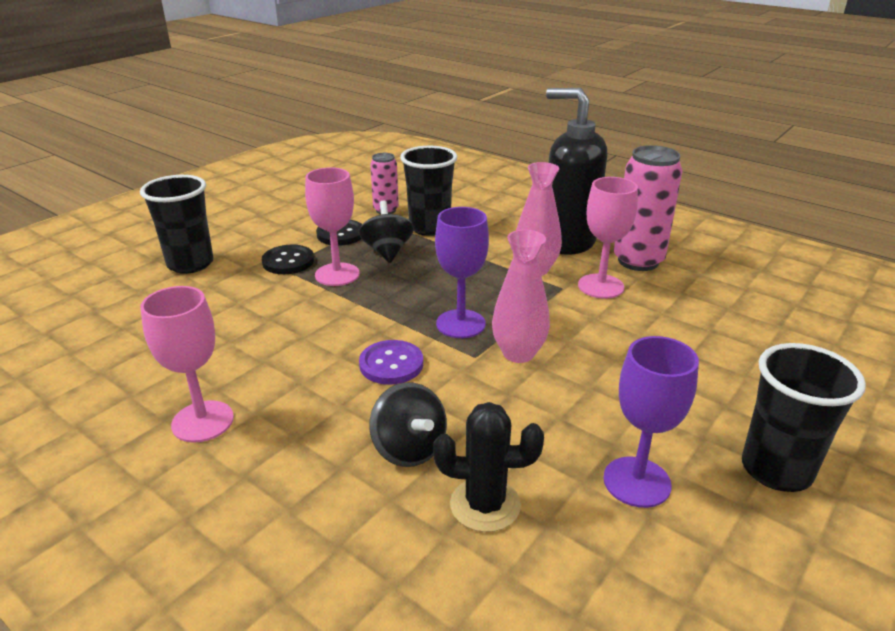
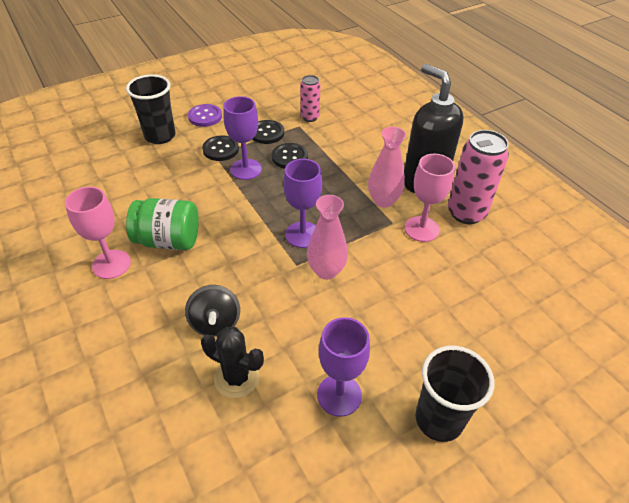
camera: 20 degrees right, 15 degrees up
(276, 373) = (168, 240): none -> green jar
(337, 274) = (246, 169): pink goblet -> purple goblet
(387, 252) = (289, 157): black spinning top -> black button
(391, 364) = (240, 255): purple button -> purple button (205, 116)
(429, 228) = (331, 142): black cup -> none

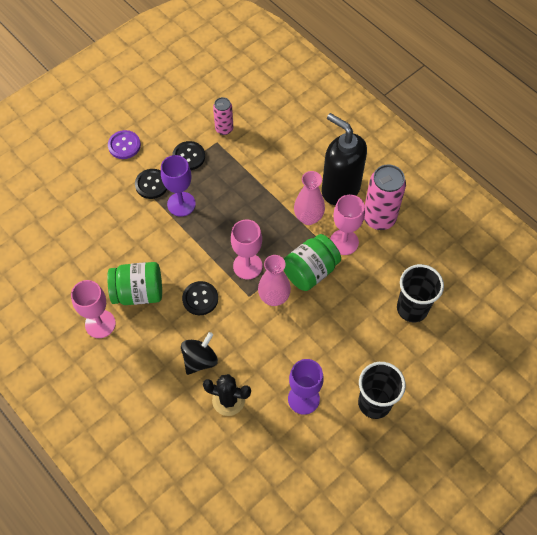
camera: 10 degrees left, 15 degrees up
(160, 136) = (90, 178): black cup -> black cup (412, 308)
(215, 323) = (200, 360): black spinning top -> black spinning top turned 120 degrees counterclockwise
(289, 157) = (217, 182): black button -> black button (200, 299)
(302, 235) = (247, 266): purple goblet -> pink goblet
(376, 251) = (310, 271): none -> green jar

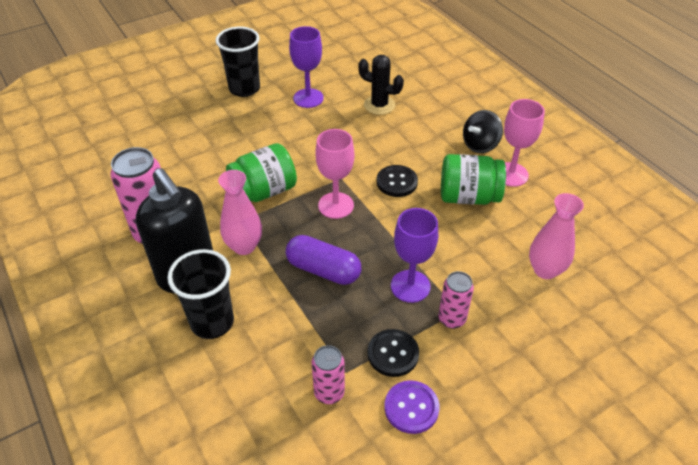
camera: 170 degrees left, 15 degrees down
(124, 145) = (496, 389): purple button -> purple button (411, 408)
(151, 184) = (451, 319): black button -> pink can
(200, 360) = (403, 134): black spinning top -> black spinning top (480, 145)
(245, 207) = (323, 270): none -> purple capsule
(274, 297) = (313, 173): pink vase -> pink vase (545, 270)
(344, 242) = (211, 214): pink goblet -> none
(412, 308) = (169, 146): black cup -> black cup (212, 322)

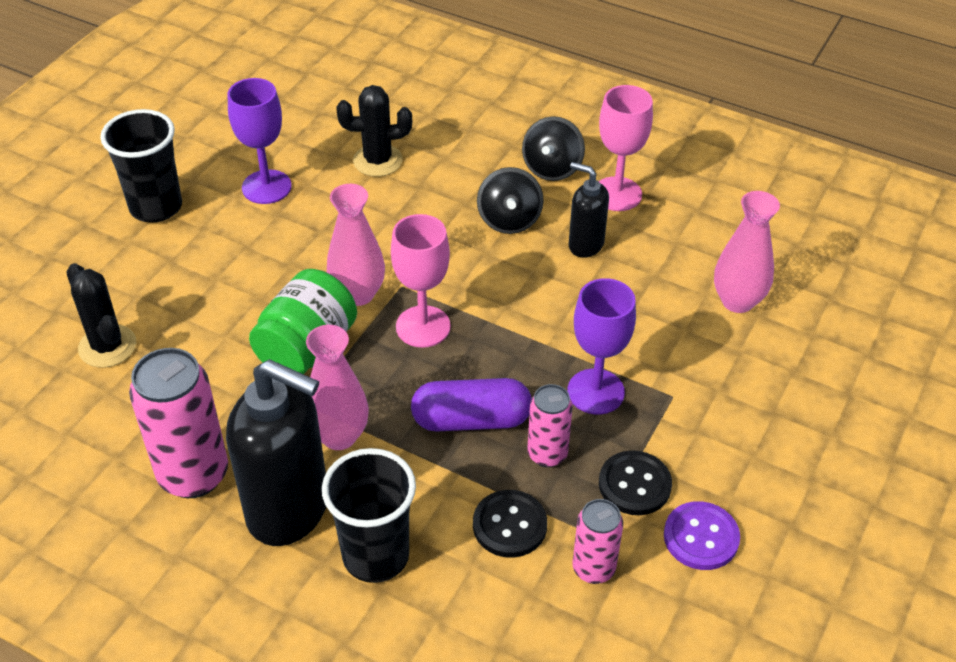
camera: 30 degrees left, 0 degrees up
(167, 149) = (107, 346): none -> black cactus
(313, 173) = (358, 294): none -> pink vase
(397, 182) = (481, 262): black button -> black button (509, 525)
(431, 165) = (509, 220): none -> black spinning top
(451, 319) = (673, 410): pink can -> pink can (547, 454)
(468, 196) = (585, 245): green jar -> black soap dispenser

